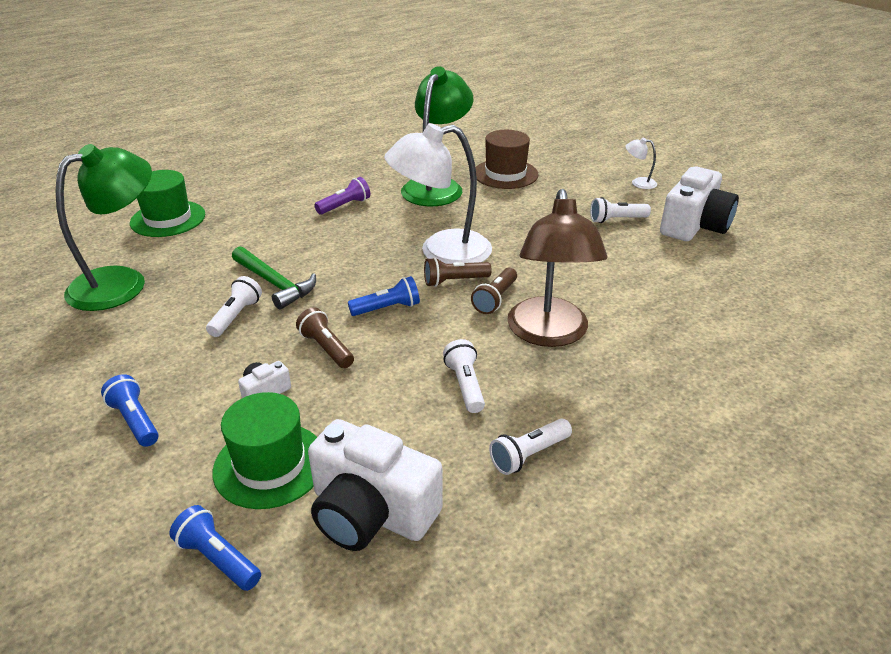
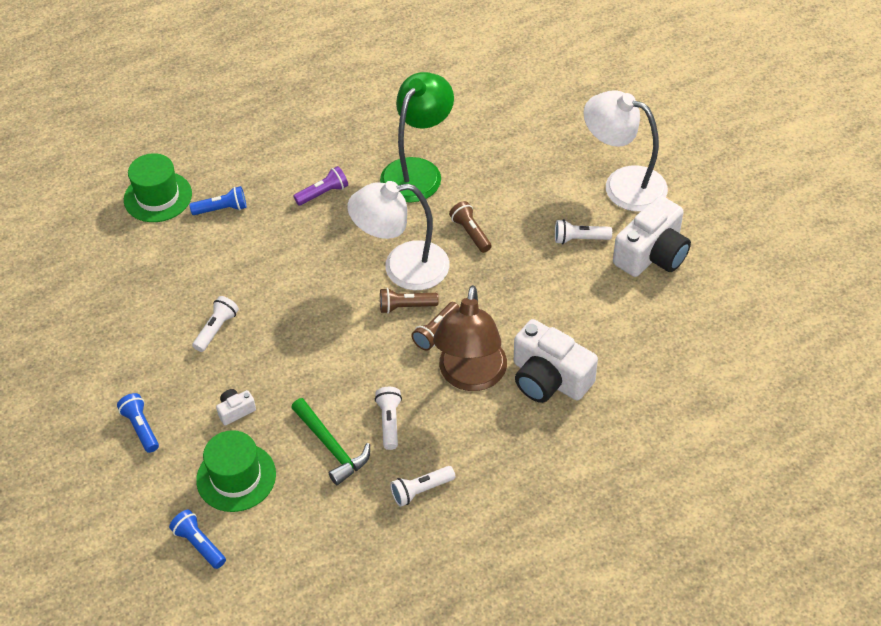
camera: 10 degrees right, 15 degrees up
(122, 282) = (122, 279): green lamp -> none
(275, 284) = (251, 294): green hammer -> green hammer (331, 447)
(326, 348) = (287, 372): brown flashlight -> brown flashlight (470, 233)
(371, 512) = (301, 522): white camera -> white camera (549, 378)
(387, 308) = (342, 333): blue flashlight -> blue flashlight (222, 209)
(505, 174) = (491, 157): brown hat -> none
(638, 183) = (623, 184): white lamp -> white lamp, size x2.44

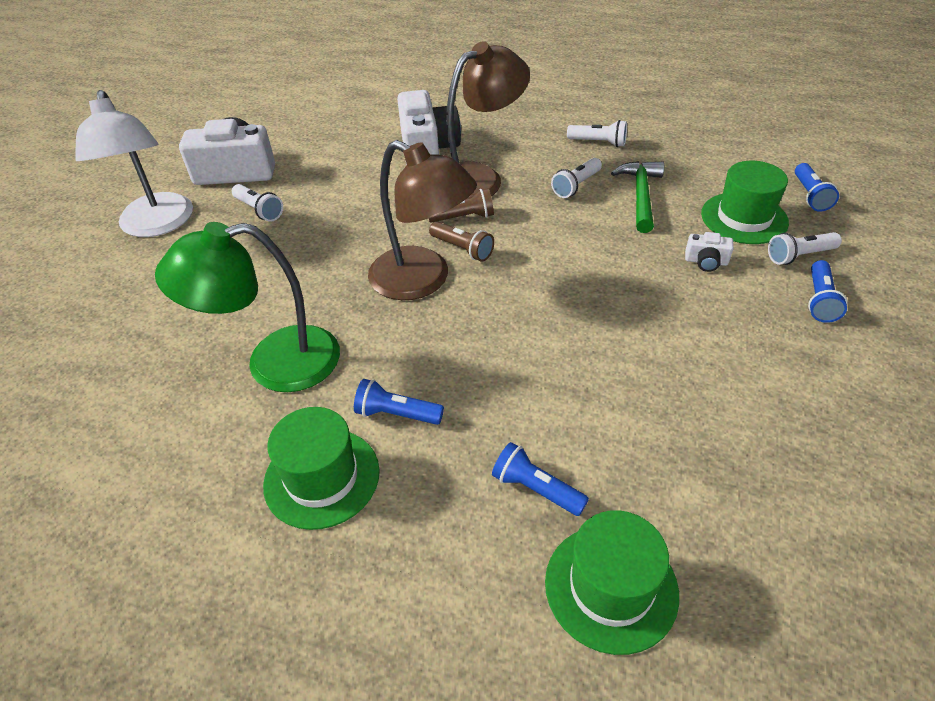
camera: 135 degrees left, 5 degrees down
(216, 329) = (668, 342): white flashlight -> white flashlight (799, 256)
(323, 149) = (322, 477): none -> green hat
(323, 193) = (396, 414): purple flashlight -> blue flashlight
(402, 268) = (422, 281): white lamp -> brown lamp
(470, 233) = (325, 270): brown flashlight -> none

